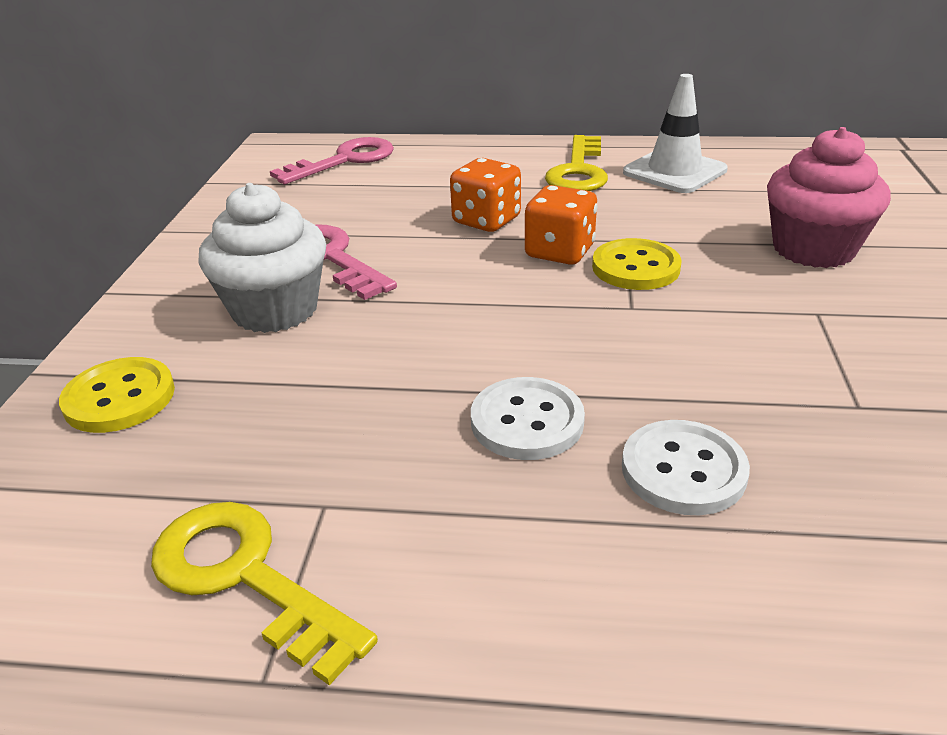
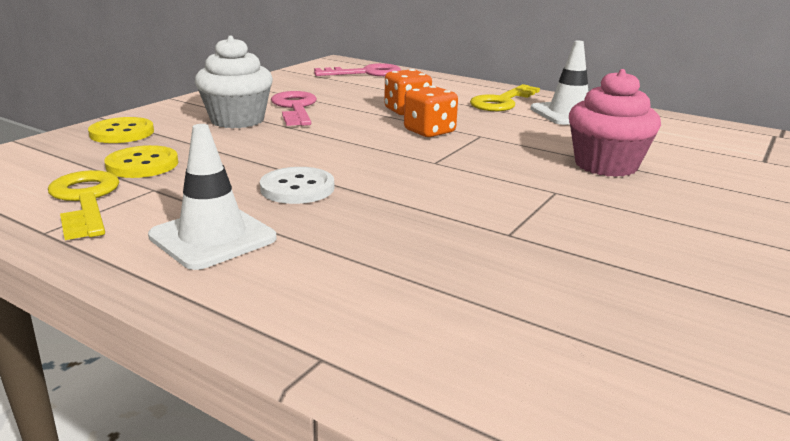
camera: 25 degrees right, 10 degrees down
(535, 571) = (213, 237): none -> white traffic cone
(635, 267) = (466, 147): yellow button -> yellow button (142, 164)
(683, 470) = (351, 227): white button -> none

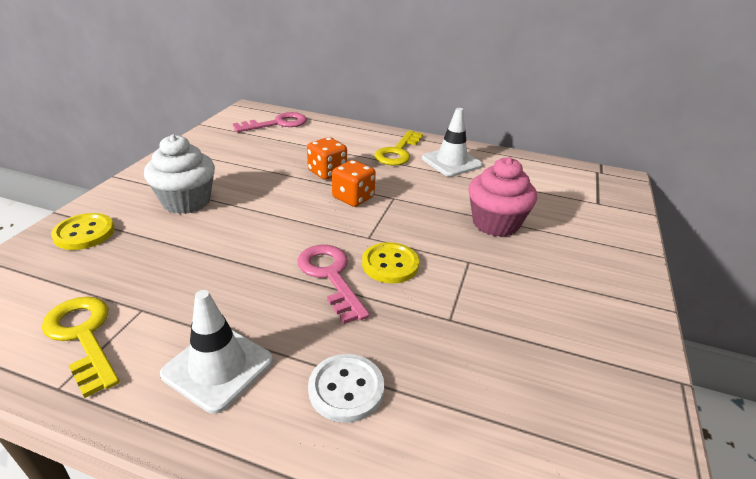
camera: 15 degrees left, 10 degrees up
(142, 164) = (120, 276): yellow button -> yellow button (390, 264)
(295, 108) = (232, 178): pink key -> pink key (330, 276)
(297, 188) = (269, 288): white button -> white button (346, 389)

